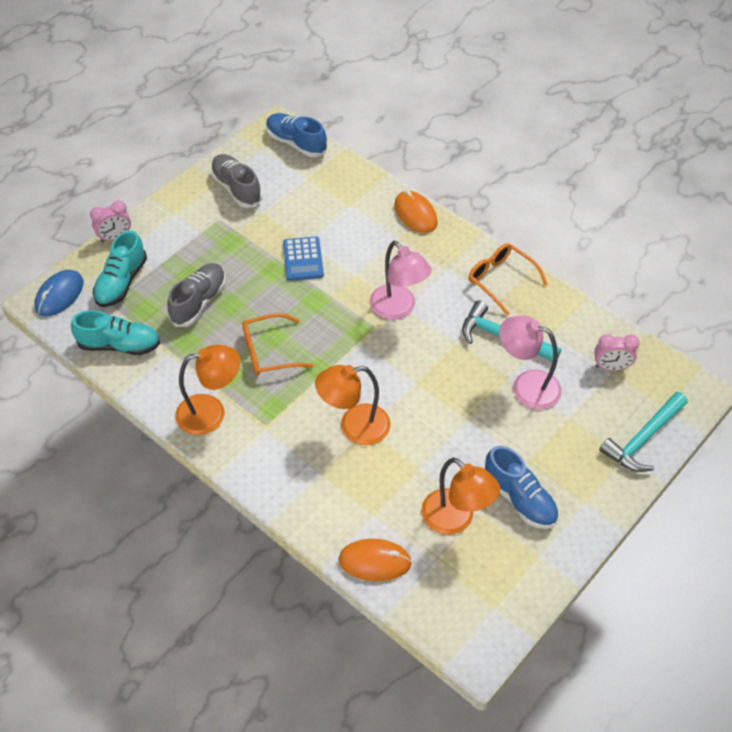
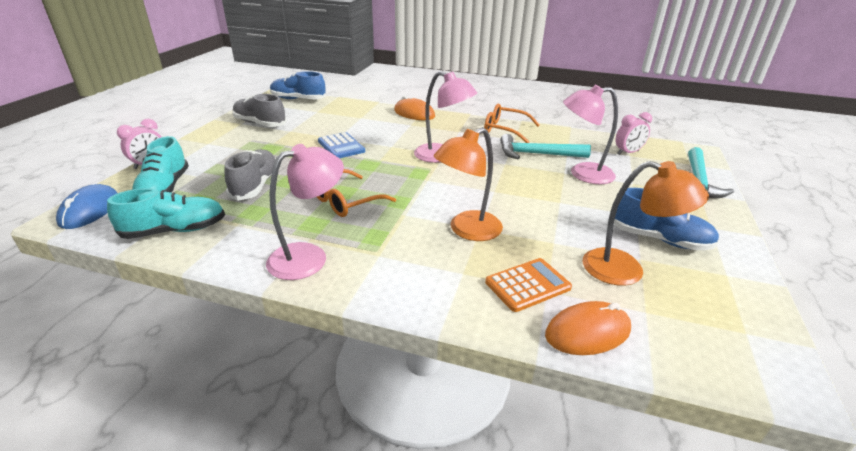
camera: 25 degrees left, 20 degrees down
(211, 413) = (309, 257): orange lamp -> pink lamp
(363, 504) = (527, 285): none -> orange calculator

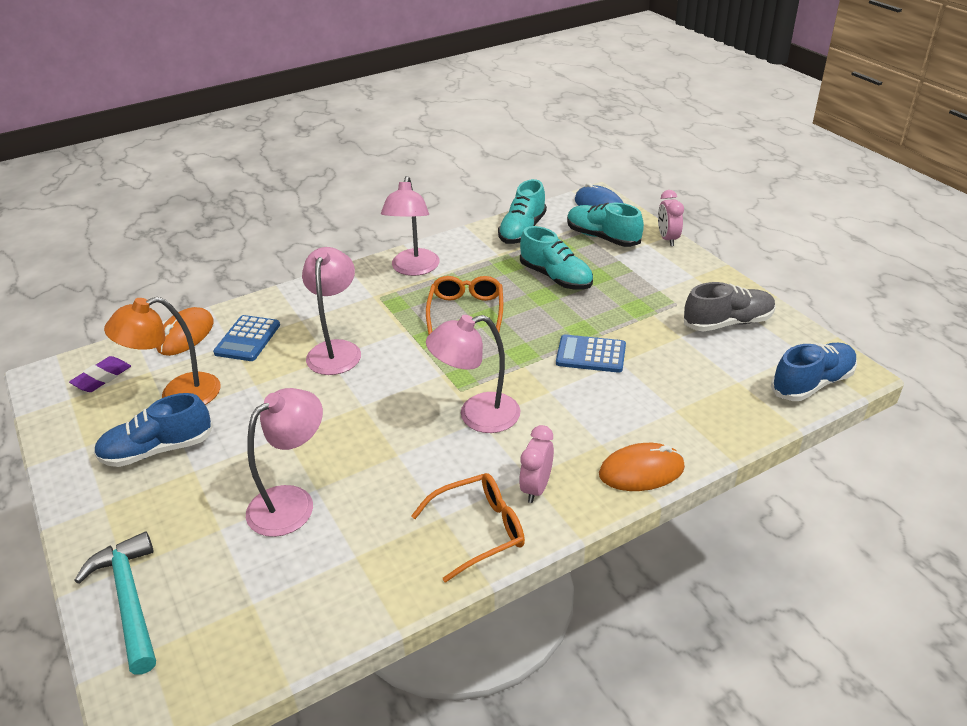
camera: 135 degrees right, 5 degrees up
(255, 185) = (556, 277): grey shoe -> turquoise shoe
(467, 230) = (336, 350): orange lamp -> pink lamp
(527, 285) = (247, 339): orange calculator -> blue calculator
(537, 154) = (379, 502): turquoise hammer -> none
(627, 153) = (259, 608): pink clock -> pink clock (536, 488)
(704, 336) = (102, 378): none -> purple eraser

